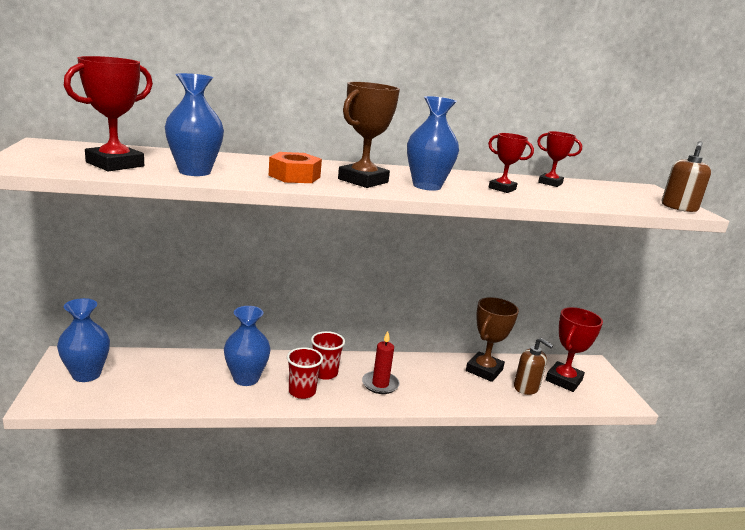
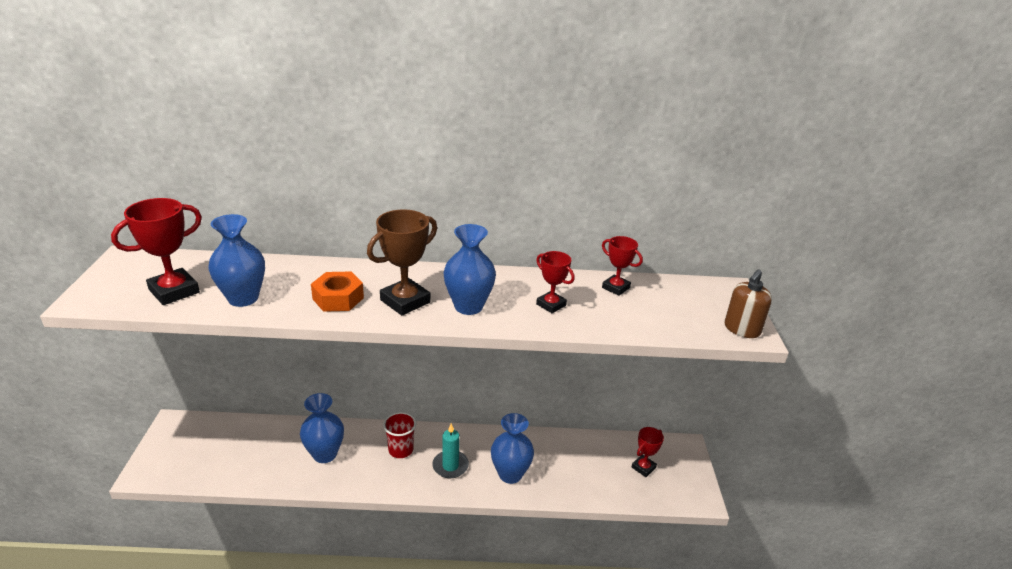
camera: 10 degrees right, 10 degrees up
(86, 374) = (185, 444): blue vase -> blue vase (510, 474)
(302, 391) = (372, 472): red cup -> none
(380, 384) = (450, 466): red candle -> turquoise candle
(484, 370) = (562, 451): brown trophy -> none
(526, 387) = (599, 476): brown soap dispenser -> none
(563, 380) = (643, 467): red trophy -> red trophy, size x0.61

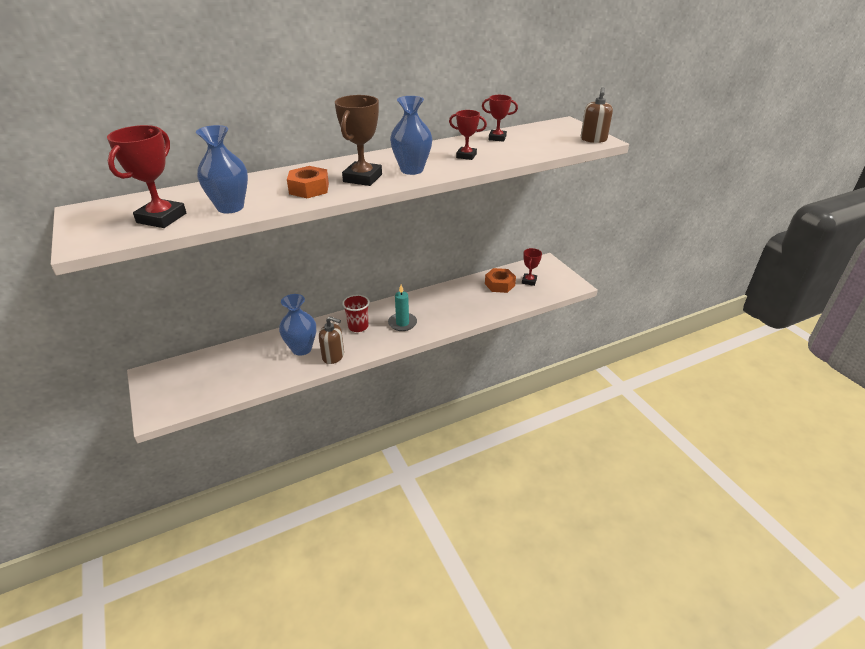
camera: 25 degrees left, 5 degrees up
(348, 478) = (333, 356): none -> brown soap dispenser
(510, 474) = (447, 313): blue vase -> none
(602, 458) = (499, 284): none -> orange nut

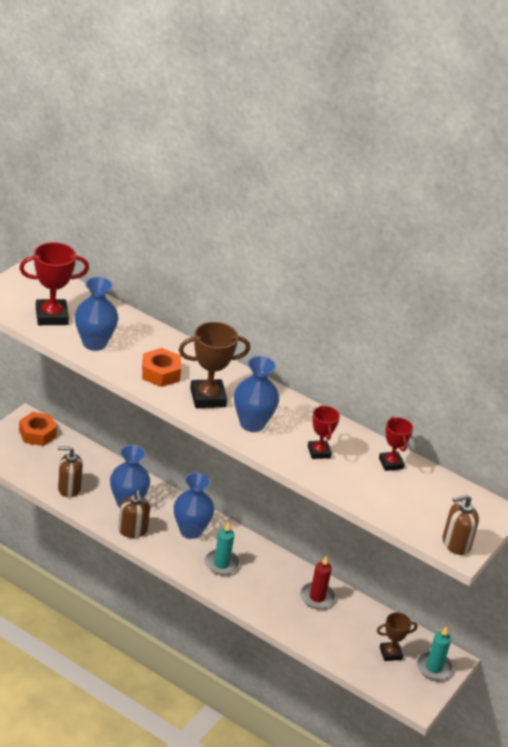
camera: 55 degrees right, 0 degrees up
(254, 376) = (69, 488): none -> brown soap dispenser
(358, 326) = (190, 530): red cup -> blue vase
(463, 293) = (317, 597): none -> red candle
(499, 284) = (360, 626): orange nut -> orange nut (37, 434)
(529, 281) = (390, 653): red trophy -> brown trophy
(549, 269) = (434, 667): none -> turquoise candle

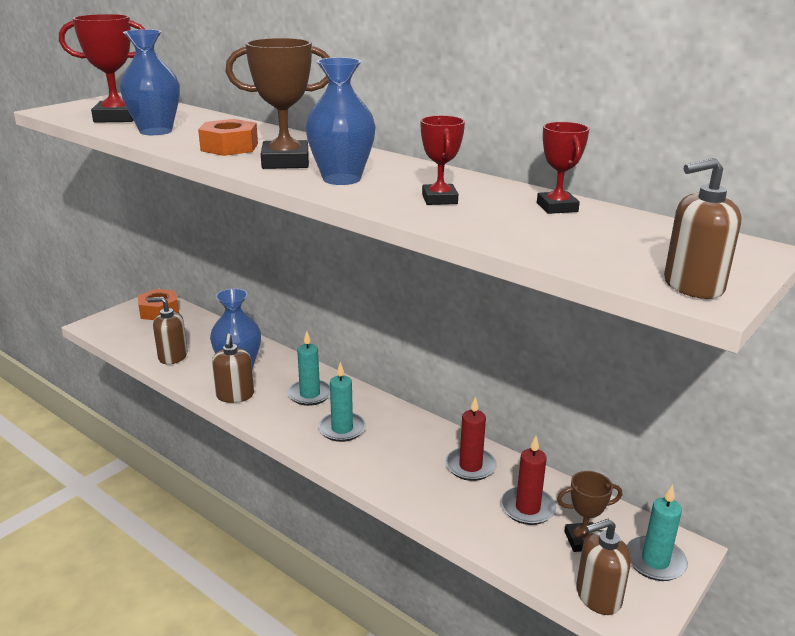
camera: 10 degrees right, 10 degrees down
(190, 530) = (310, 394): blue vase -> turquoise candle
(356, 630) = (527, 508): none -> red candle
(397, 689) = (598, 596): none -> brown soap dispenser

